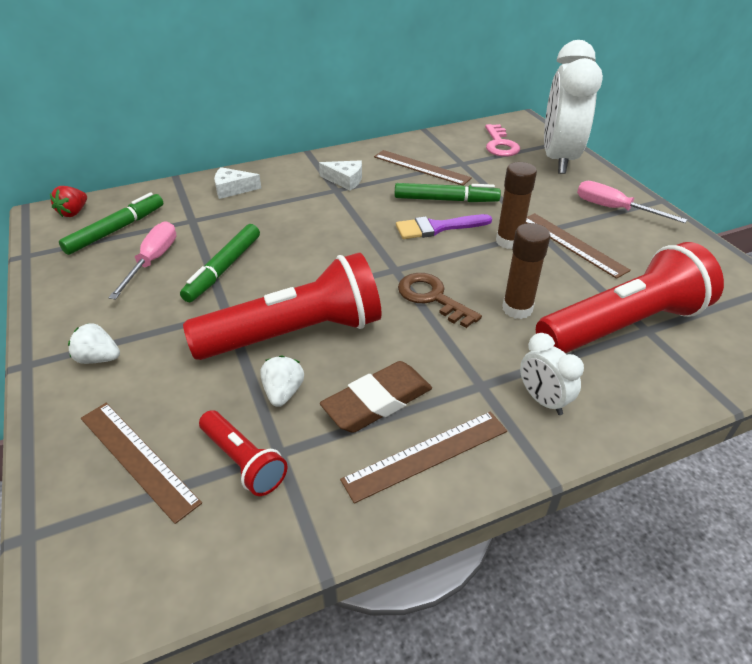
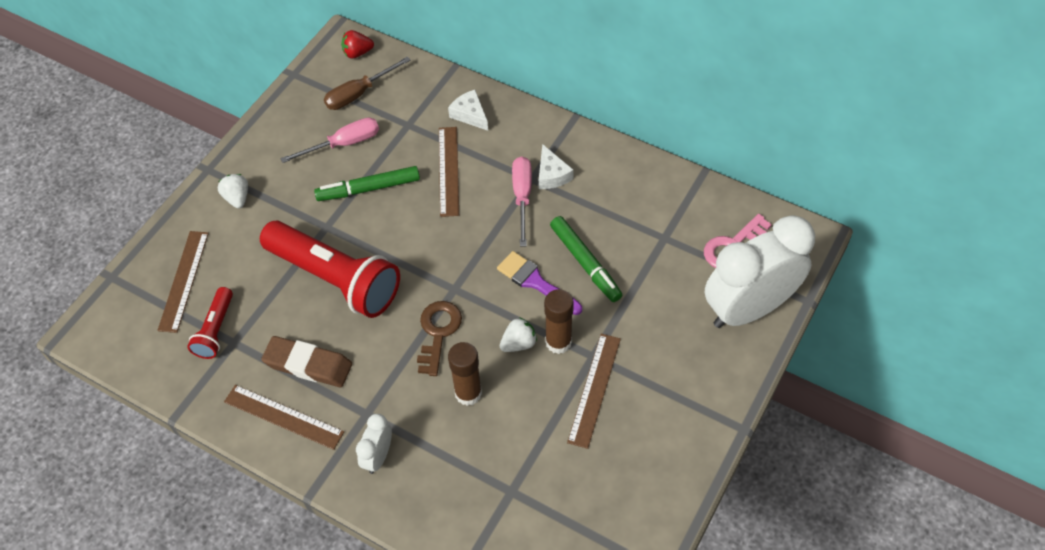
camera: 55 degrees right, 15 degrees up
(115, 230) = (358, 94): green marker -> brown screwdriver
(283, 392) = (279, 311): white strawberry -> white strawberry (518, 343)
(421, 167) = (625, 213): brown ruler -> brown ruler (448, 171)
(614, 209) = (687, 396): pink screwdriver -> pink screwdriver (522, 197)
(623, 325) = (503, 472): red flashlight -> none

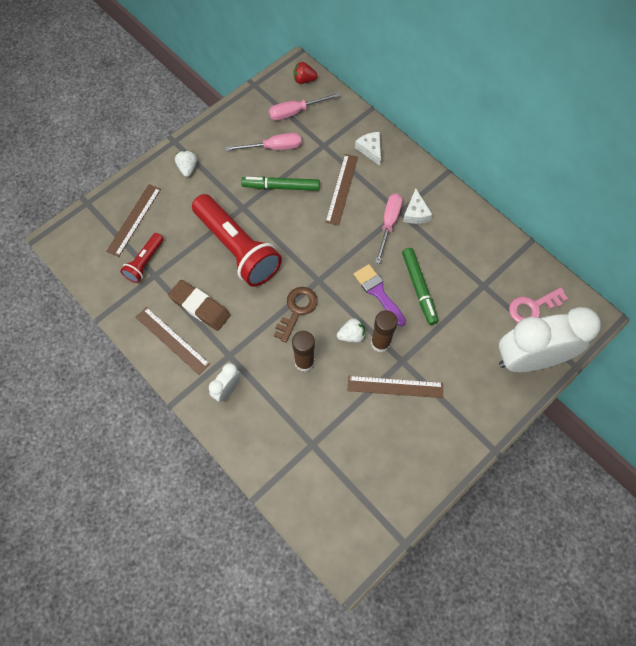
camera: 15 degrees right, 10 degrees up
(358, 94) = (295, 112): brown screwdriver -> pink screwdriver
(594, 389) = (395, 387): brown ruler -> brown ruler turned 60 degrees clockwise

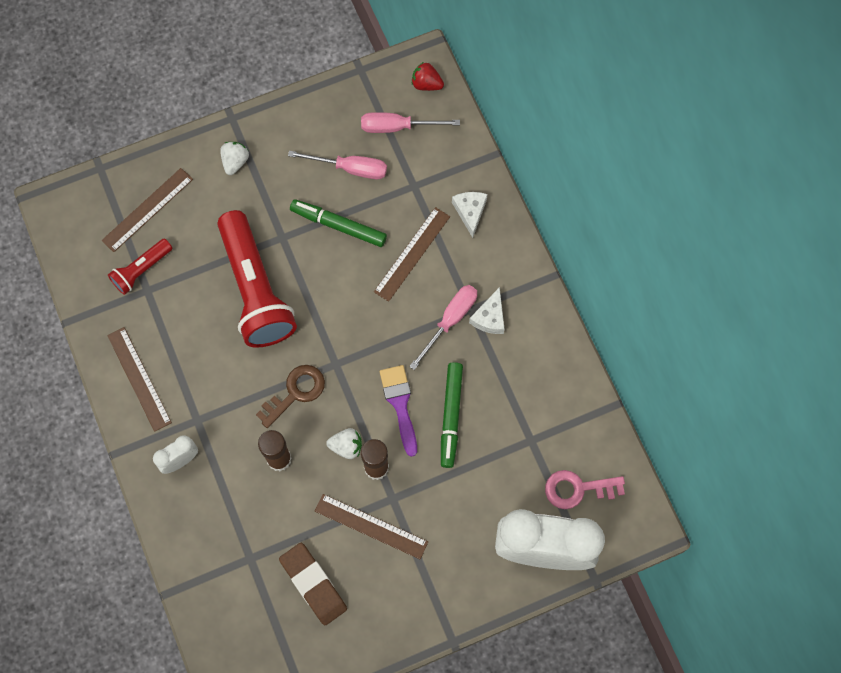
camera: 20 degrees right, 5 degrees up
(200, 307) = (185, 349): brown eraser -> brown eraser (313, 584)

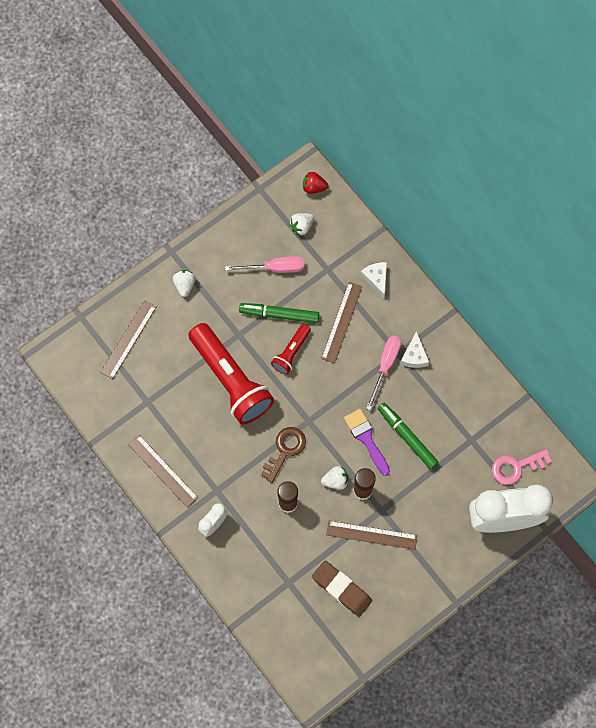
camera: 15 degrees left, 0 degrees up
(141, 270) = (138, 387): red flashlight -> red flashlight (291, 352)
(397, 127) = (301, 226): pink screwdriver -> white strawberry
(451, 416) = (407, 437): green marker -> green marker turned 150 degrees clockwise

